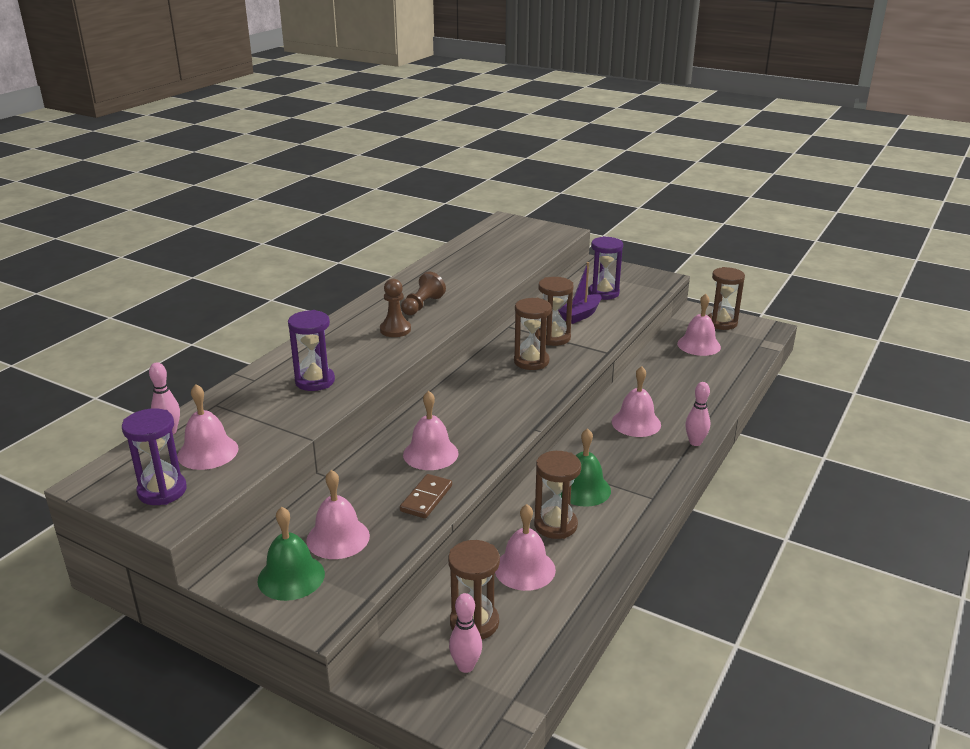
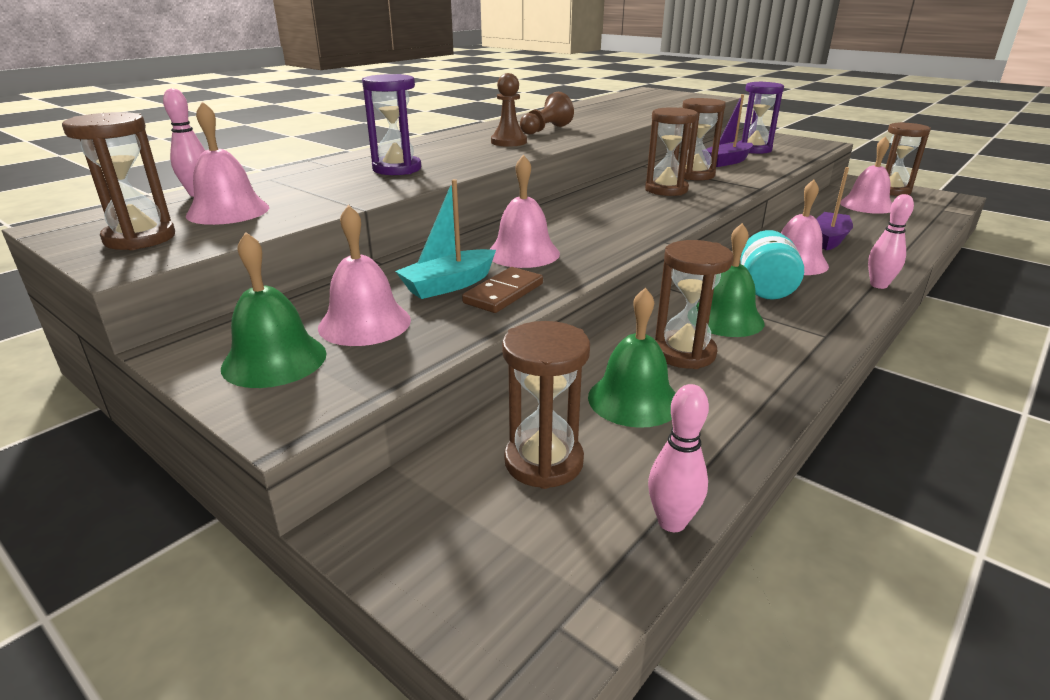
camera: 10 degrees right, 0 degrees up
(162, 491) = (140, 238): purple hourglass -> brown hourglass
(384, 494) = (449, 285): none -> turquoise boat
(465, 666) = (515, 526): pink bowling pin -> pink bowling pin (671, 522)
(524, 569) = (634, 399): pink bell -> green bell
(612, 454) = (765, 288): none -> turquoise jar
(664, 392) = (829, 239): none -> purple boat

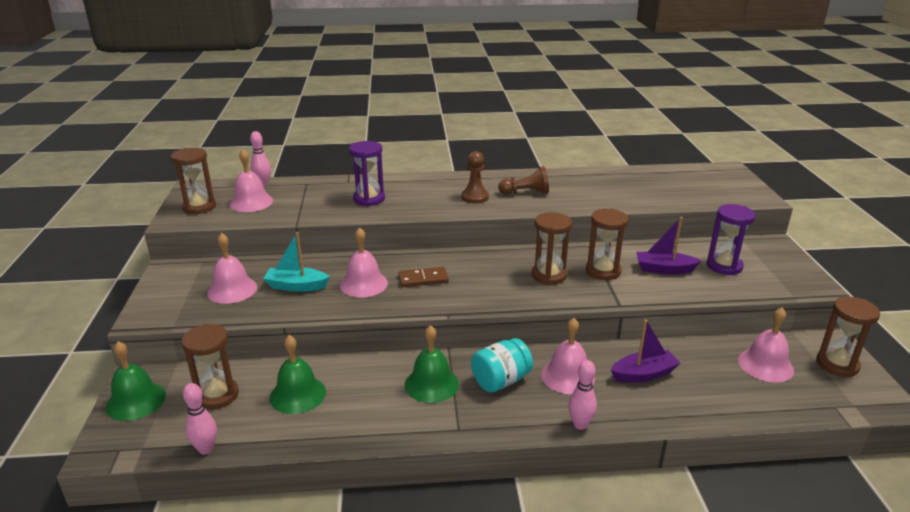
camera: 45 degrees right, 0 degrees up
(274, 360) = (179, 290): green bell -> green bell (136, 401)
(504, 293) = (305, 304): brown domino -> brown domino (423, 279)
(684, 353) = (367, 388): brown hourglass -> none

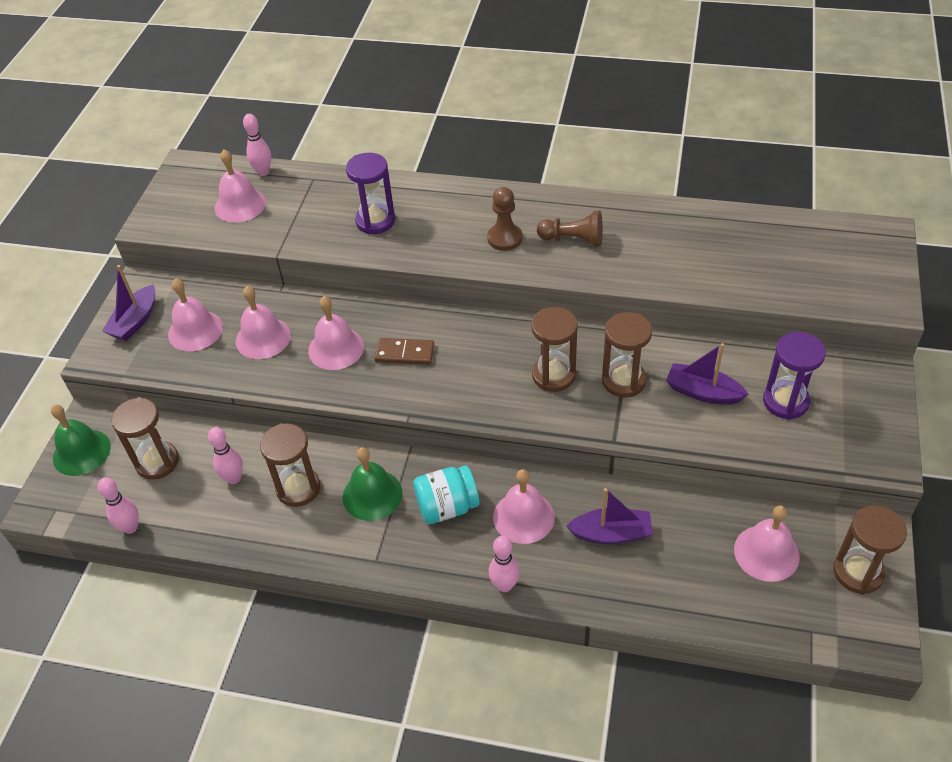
camera: 20 degrees right, 20 degrees up
(172, 291) = (135, 321): none -> purple boat
(199, 207) = (181, 204): brown hourglass -> brown hourglass (298, 488)
(296, 286) = (263, 338): turquoise boat -> pink bell
(298, 394) = (234, 478): green bell -> pink bowling pin

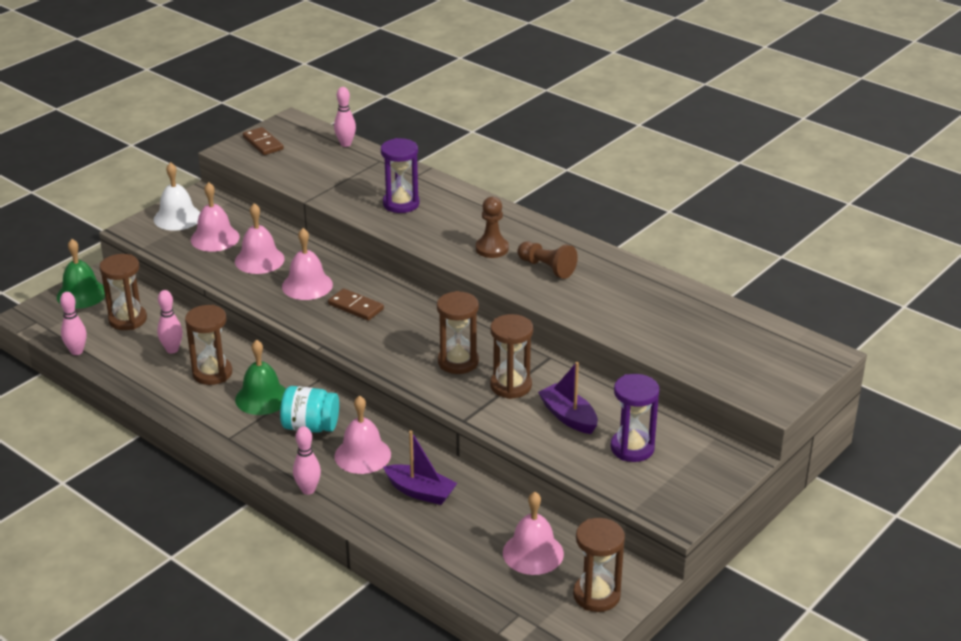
camera: 25 degrees right, 15 degrees down
(135, 321) = (177, 217): purple boat -> white bell
(176, 202) = (263, 143): none -> brown domino
(240, 205) = (308, 160): pink bell -> none

